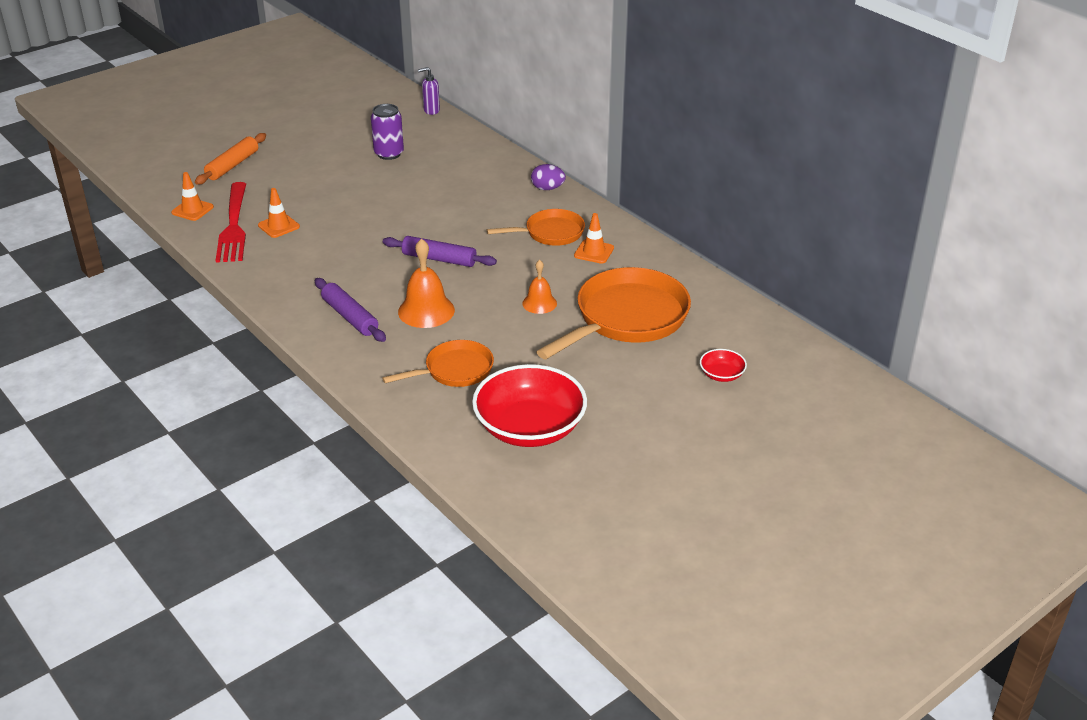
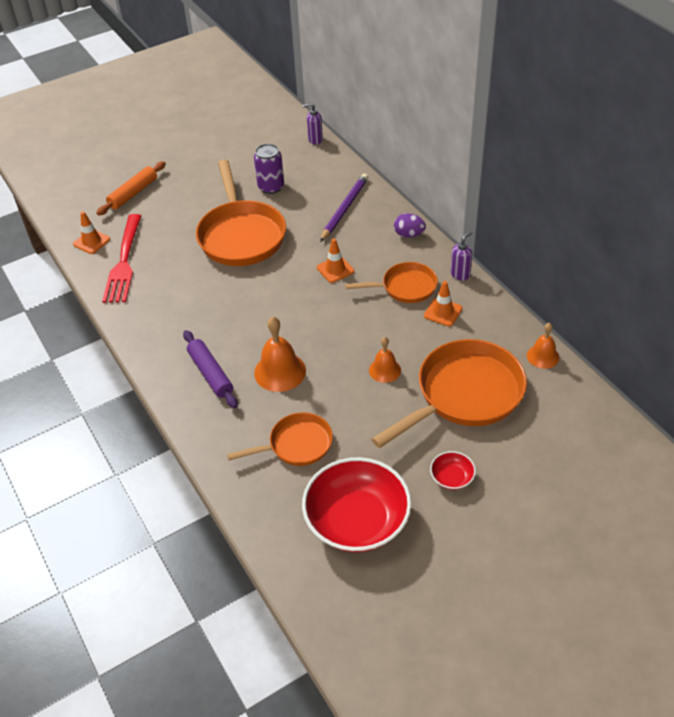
camera: 10 degrees right, 10 degrees up
(279, 226) = (163, 264): orange traffic cone -> orange traffic cone (335, 269)
(362, 197) = (241, 235): none -> orange pan
(439, 259) = (300, 311): purple rolling pin -> none
(473, 169) = (344, 209): none -> purple pencil
(607, 219) = (460, 274): none -> purple soap dispenser
(703, 283) = (543, 356): none -> orange bell
(721, 374) = (548, 470): red bowl -> red bowl (452, 477)

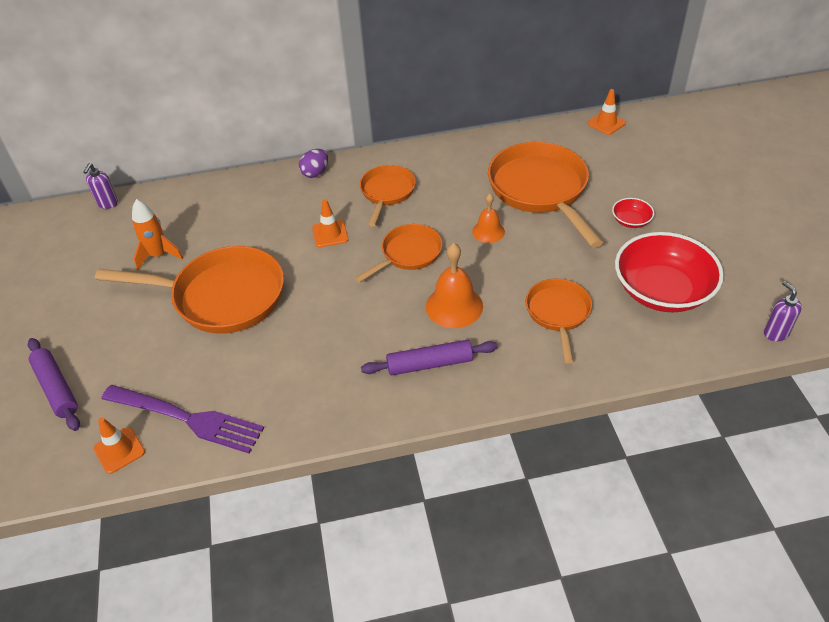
camera: 70 degrees left, 0 degrees up
(124, 262) = (187, 418): red fork -> purple fork
(133, 193) = (56, 388): orange rolling pin -> purple rolling pin
(271, 187) = (158, 255): purple can -> orange rocket
(331, 325) = (408, 254): none -> orange pan
(344, 209) = (242, 207): purple pencil -> none
(443, 312) = (434, 178): orange traffic cone -> orange traffic cone (606, 123)
(460, 274) = (391, 155): purple soap dispenser -> purple soap dispenser (775, 333)
(543, 356) = (517, 137): orange bell -> none

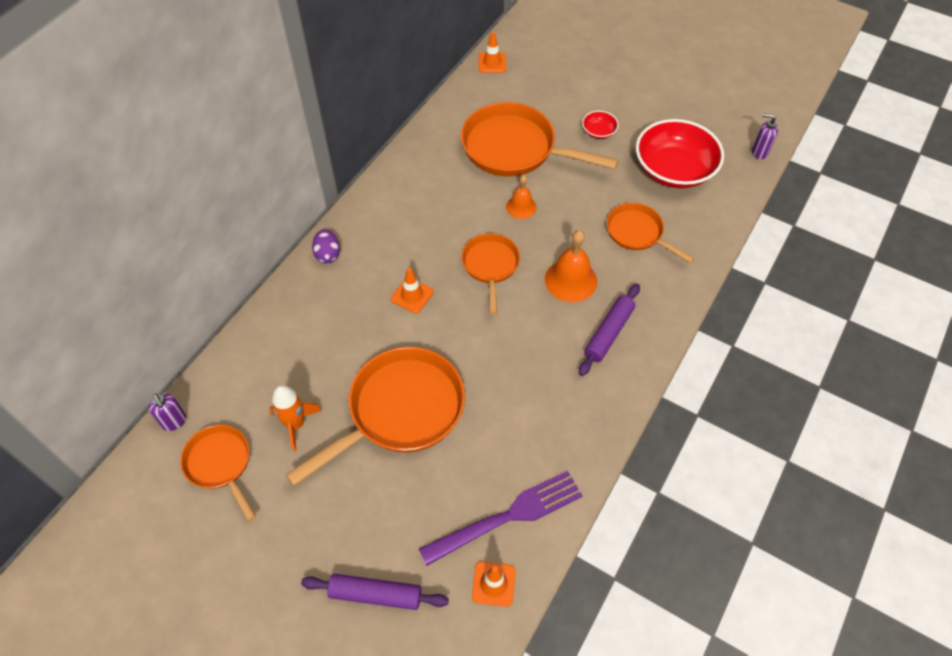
camera: 50 degrees left, 10 degrees up
(387, 193) = (409, 230): orange pan -> orange pan (220, 464)

